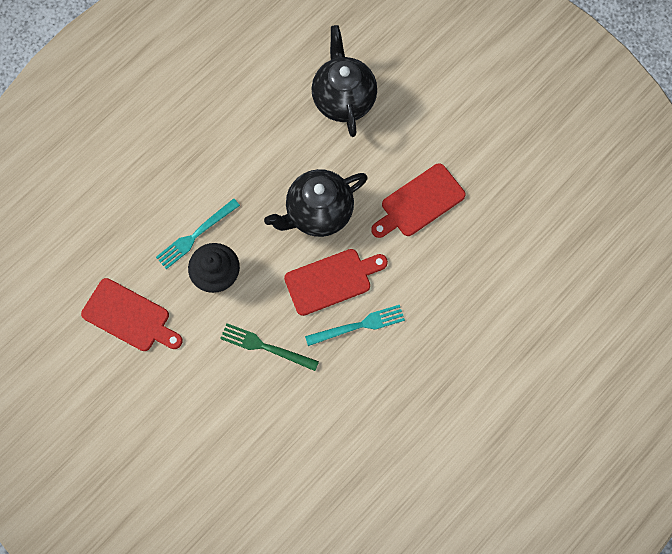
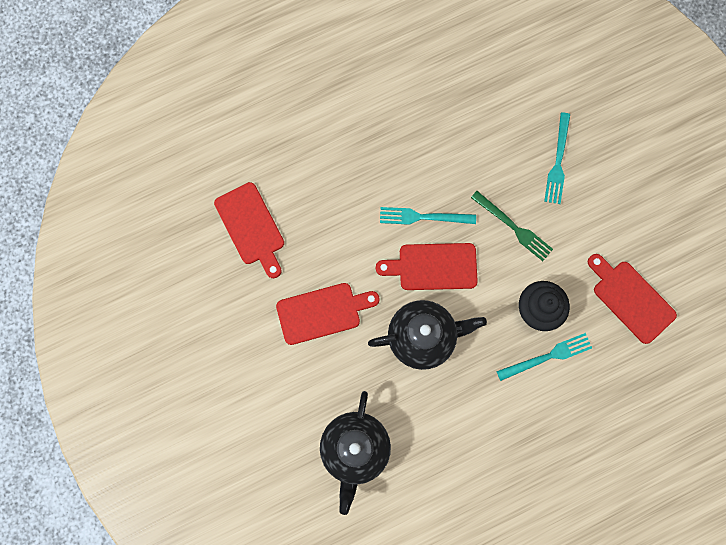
camera: 160 degrees left, 5 degrees up
(241, 433) = (558, 161): none -> turquoise fork
(520, 256) = (251, 227): none -> red cutting board

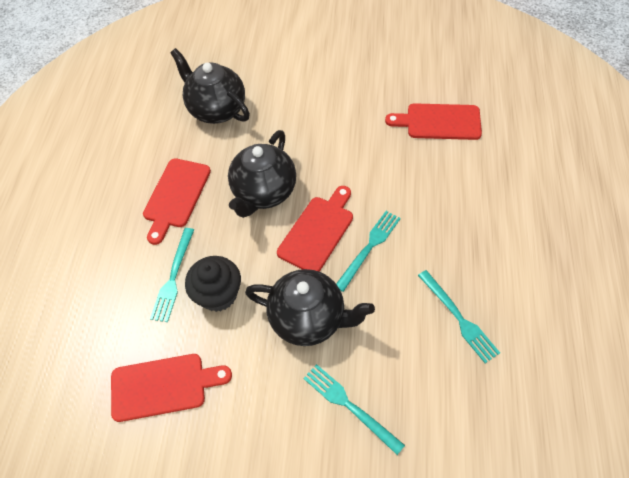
camera: 125 degrees right, 20 degrees down
(322, 312) = (335, 136): red cutting board -> red cutting board (176, 196)
(443, 121) = (458, 317): none -> turquoise fork
(513, 227) = (309, 319): green fork -> black teapot

